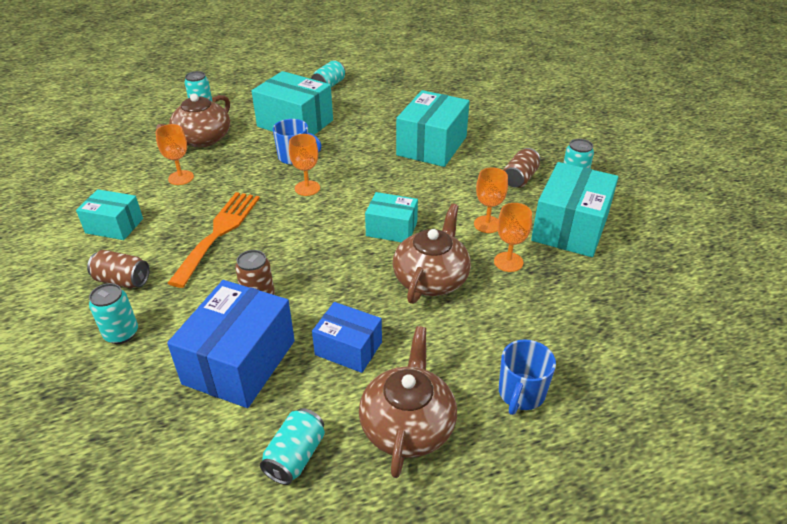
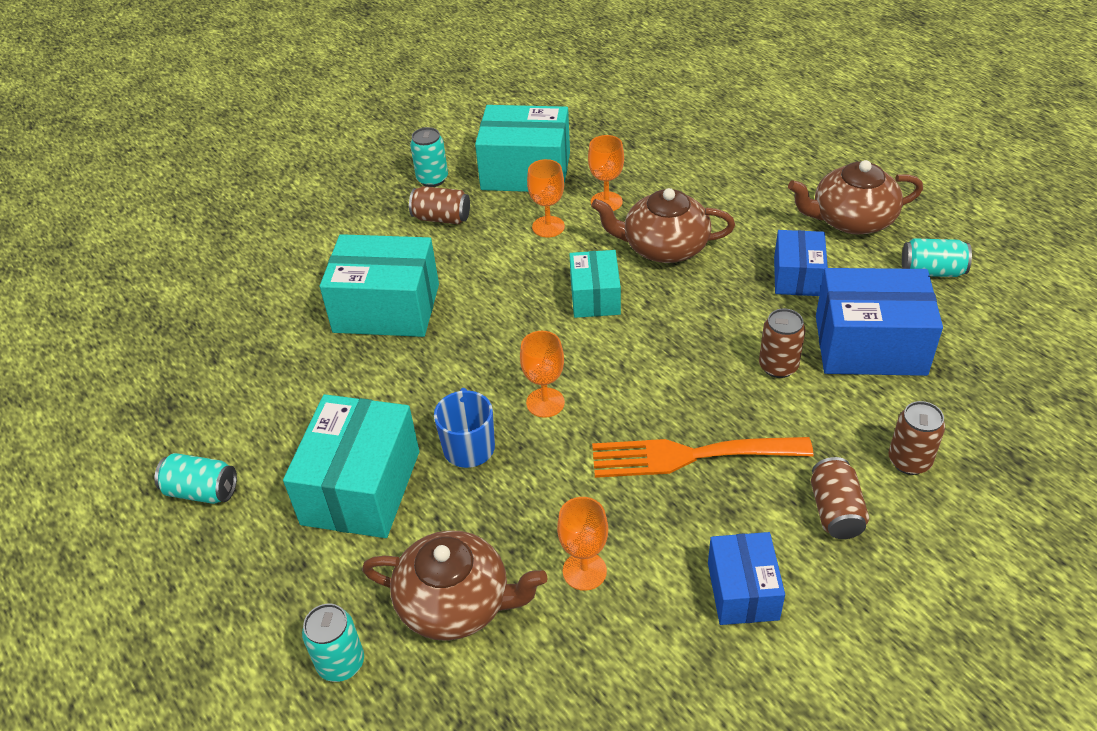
camera: 105 degrees left, 5 degrees up
(114, 226) = (743, 591): turquoise box -> blue box
(121, 333) = (909, 461): turquoise can -> brown can
(521, 394) = (773, 169): blue mug -> none

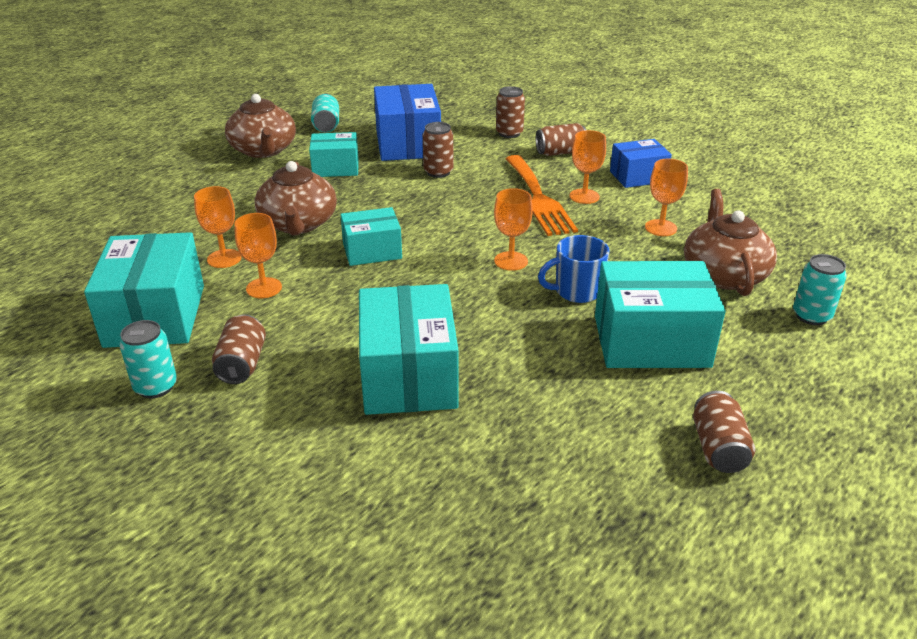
camera: 105 degrees left, 10 degrees down
(201, 491) = (718, 448): turquoise can -> brown can
(688, 507) = (584, 196): none -> orange goblet
(797, 276) = (335, 168): blue box -> turquoise box

